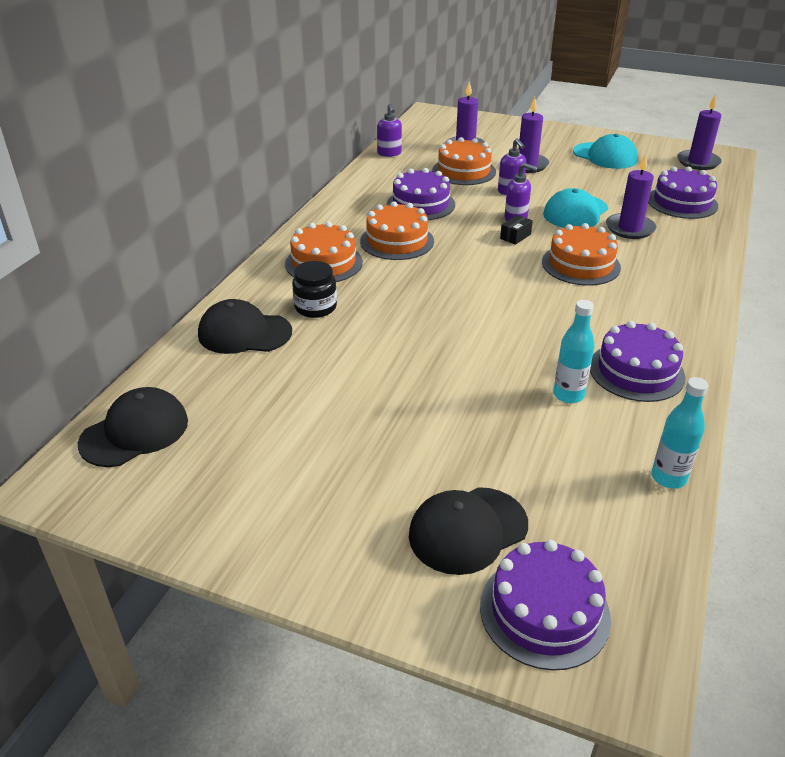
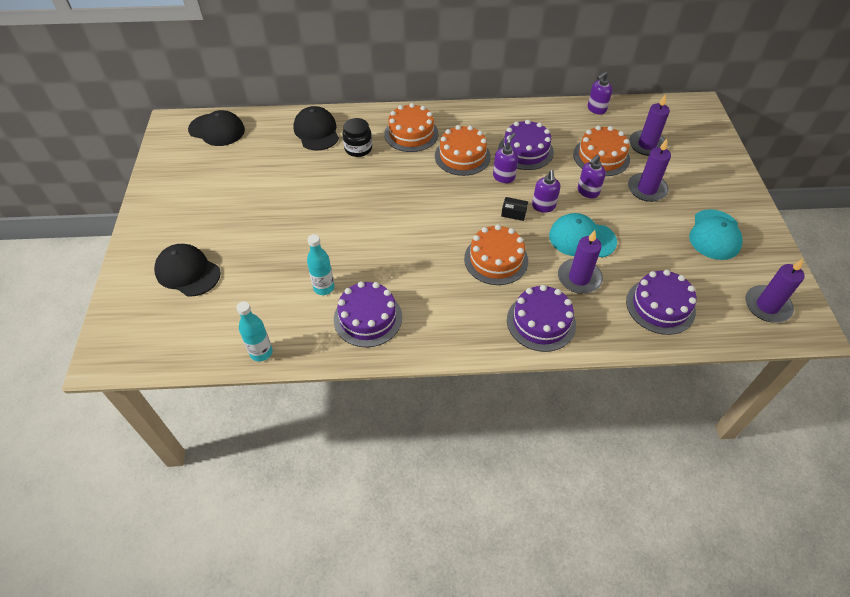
camera: 65 degrees right, 15 degrees up
(453, 227) = (504, 177): none -> purple soap dispenser
(544, 611) = (140, 316): purple cake -> purple cake (541, 322)

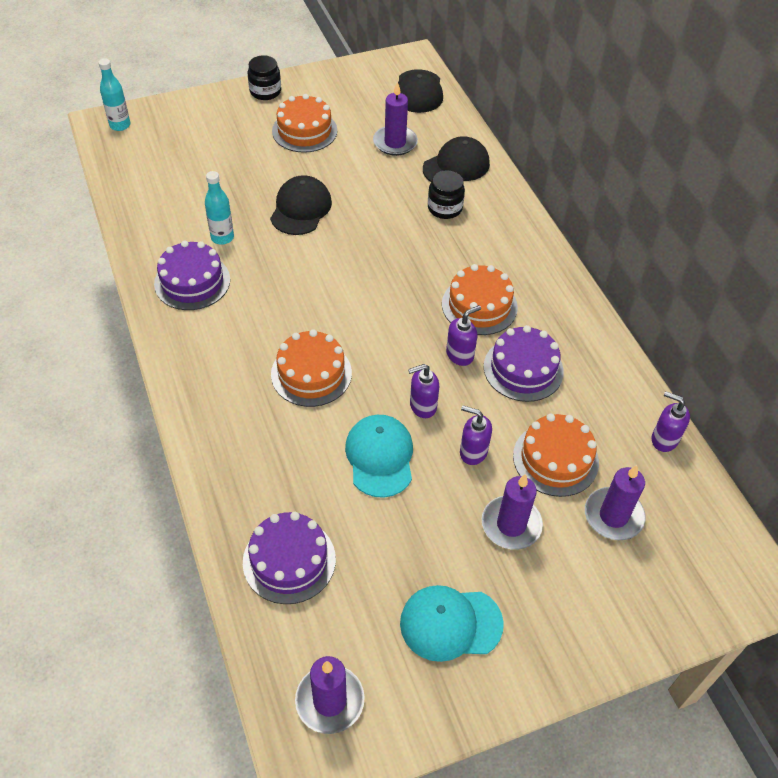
camera: 70 degrees right, 0 degrees up
(147, 222) = (265, 91): none -> black jar
(188, 272) = (212, 138): black cap -> black cap (301, 209)
(261, 352) = (130, 217): turquoise bottle -> turquoise bottle (120, 125)
(411, 134) = (496, 248): orange cake -> orange cake (304, 131)
(504, 177) = (460, 355): purple soap dispenser -> purple soap dispenser turned 45 degrees counterclockwise
(513, 213) = (397, 377): black box -> none
(541, 322) = (227, 434): purple cake -> none
(579, 278) = (309, 463): purple candle -> purple candle (395, 143)

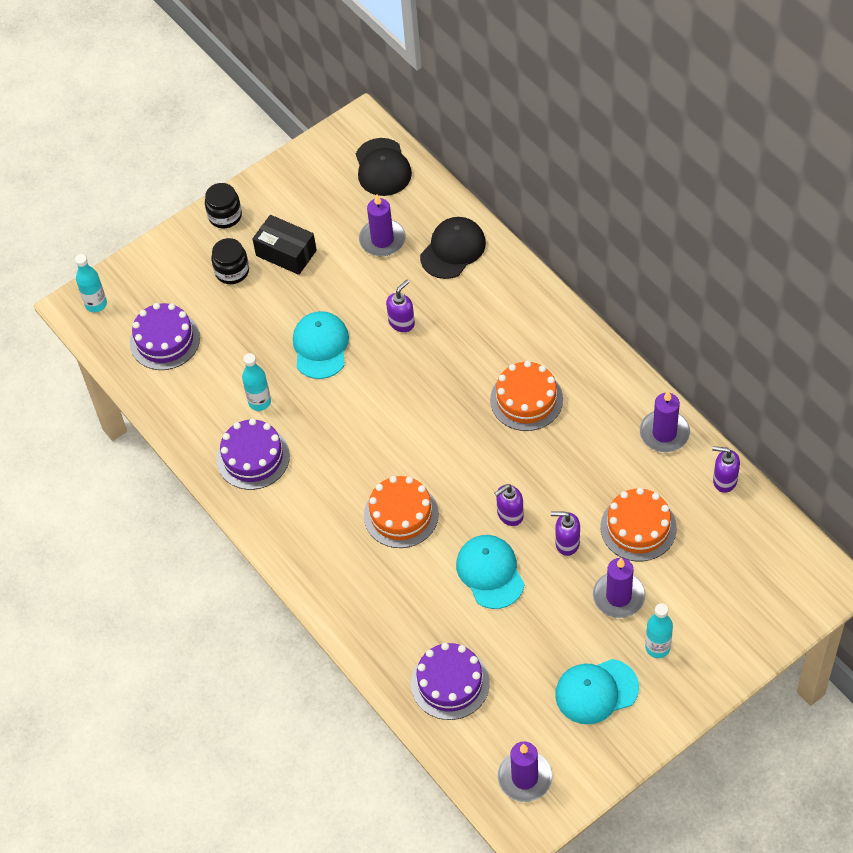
camera: 10 degrees left, 5 degrees up
(301, 209) = (320, 346): black cap -> turquoise cap
(304, 131) = (286, 253): orange cake -> black box
(445, 208) = (458, 303): black jar -> black jar (232, 271)
(460, 355) = (525, 455): purple soap dispenser -> purple soap dispenser (402, 322)
(523, 369) = (585, 451): purple cake -> purple cake (164, 340)
(538, 595) = (657, 647): none -> turquoise bottle
(613, 516) = (699, 562): purple candle -> purple candle (664, 433)

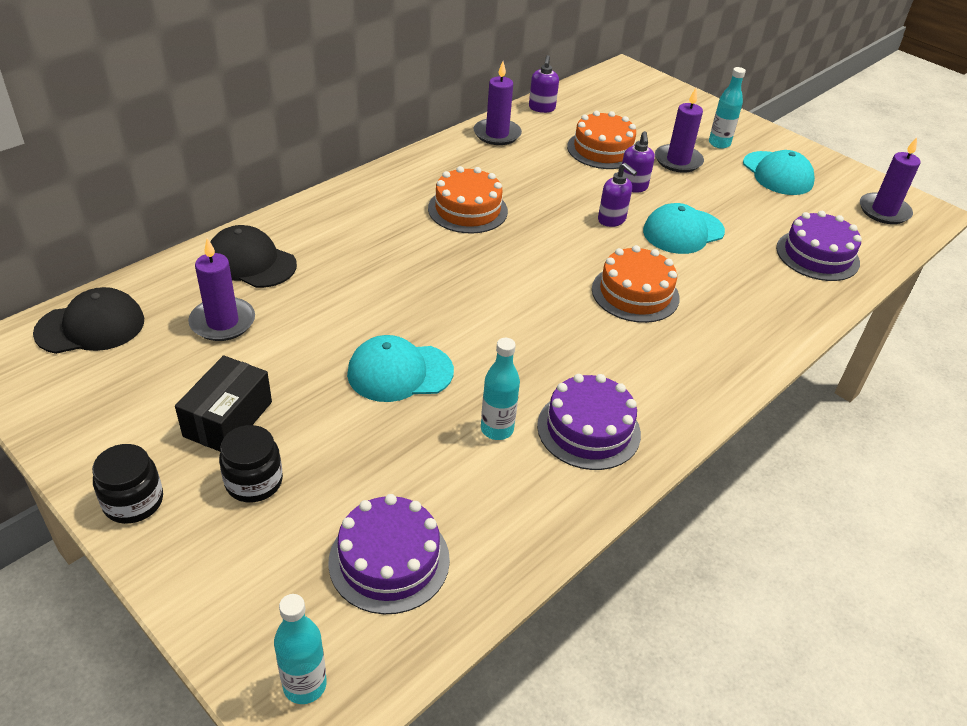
camera: 105 degrees left, 15 degrees down
(402, 322) = (362, 301): purple soap dispenser -> none

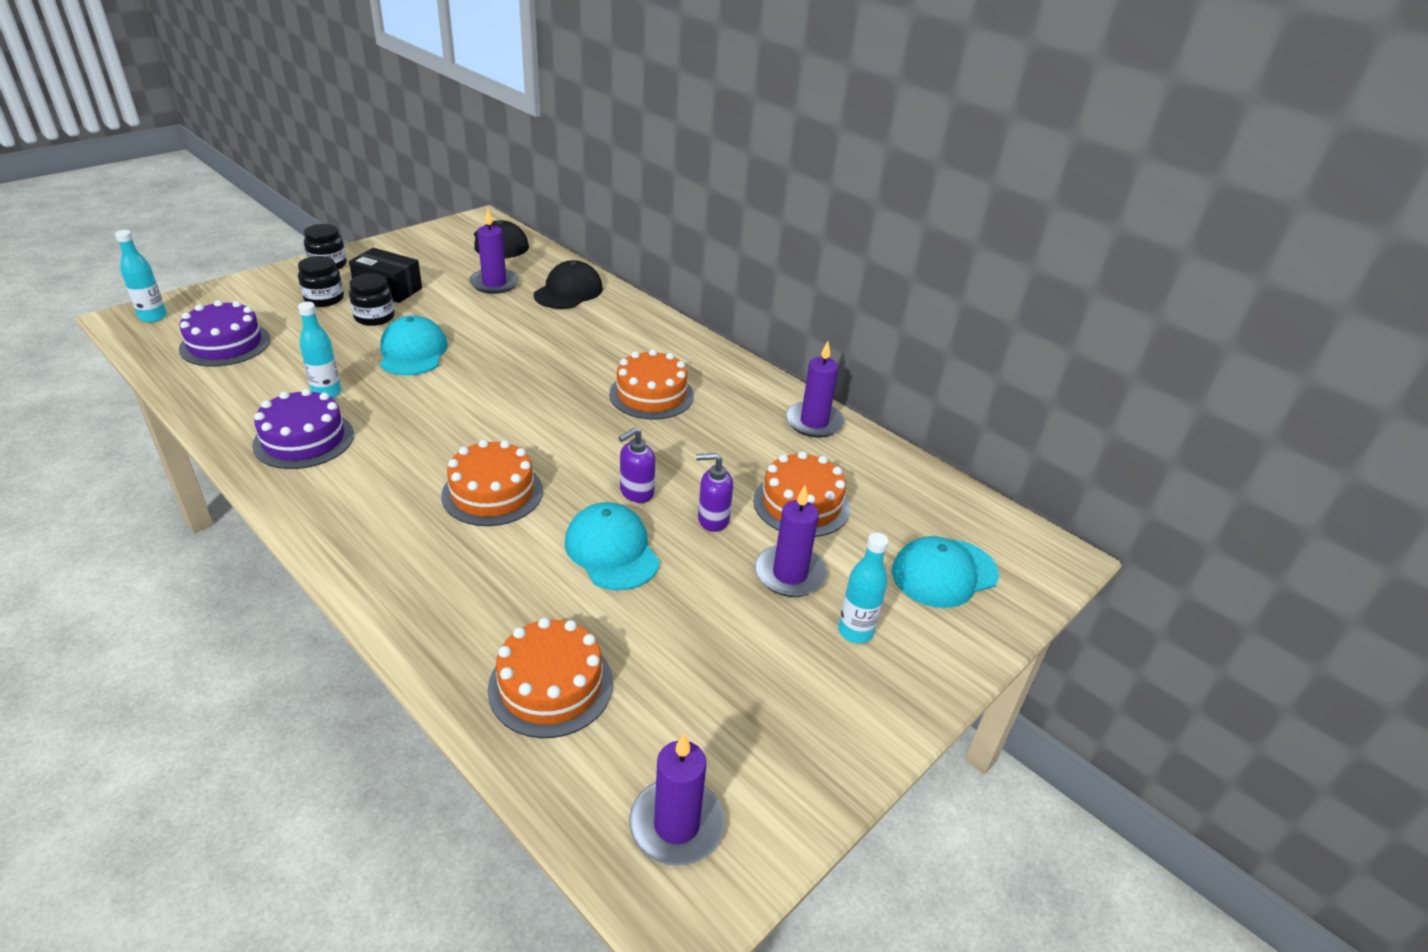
camera: 90 degrees right, 5 degrees down
(312, 419) = (374, 317): none -> black jar
(541, 108) = (894, 462): purple soap dispenser -> none
(777, 174) = (777, 689): turquoise cap -> turquoise cap (944, 573)
(817, 255) = (551, 685): purple cake -> orange cake

